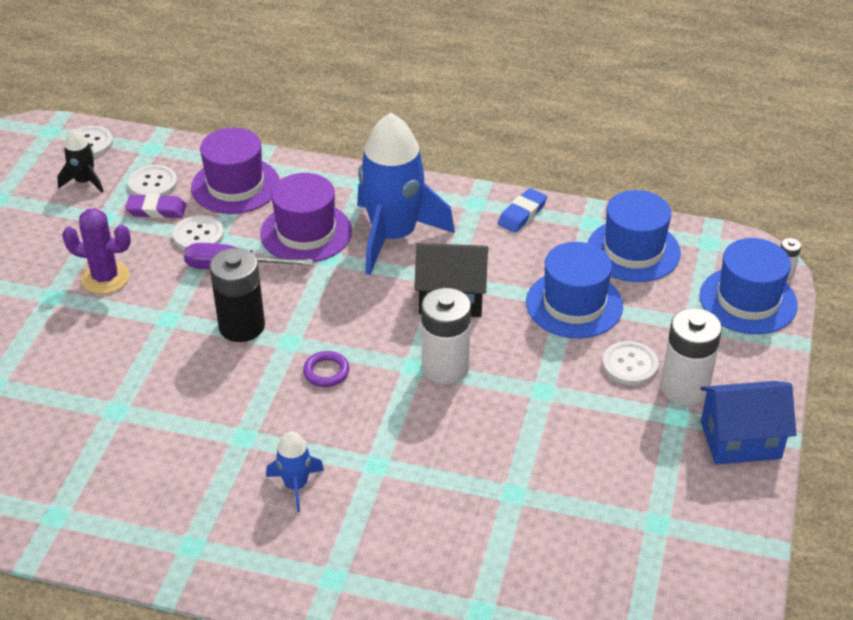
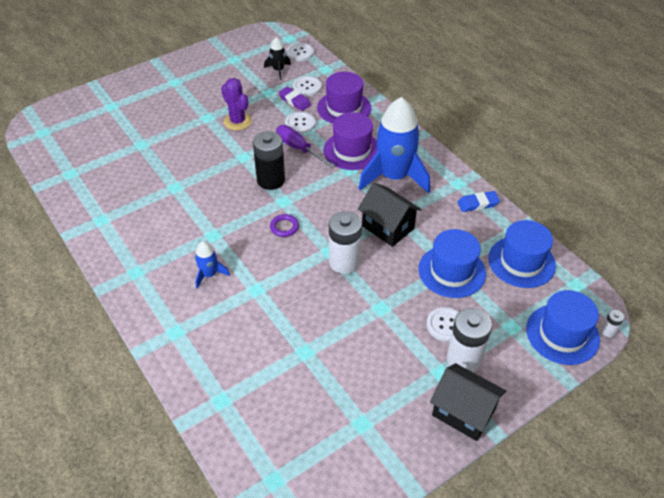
camera: 40 degrees right, 5 degrees up
(740, 440) = (463, 412): blue house -> black house

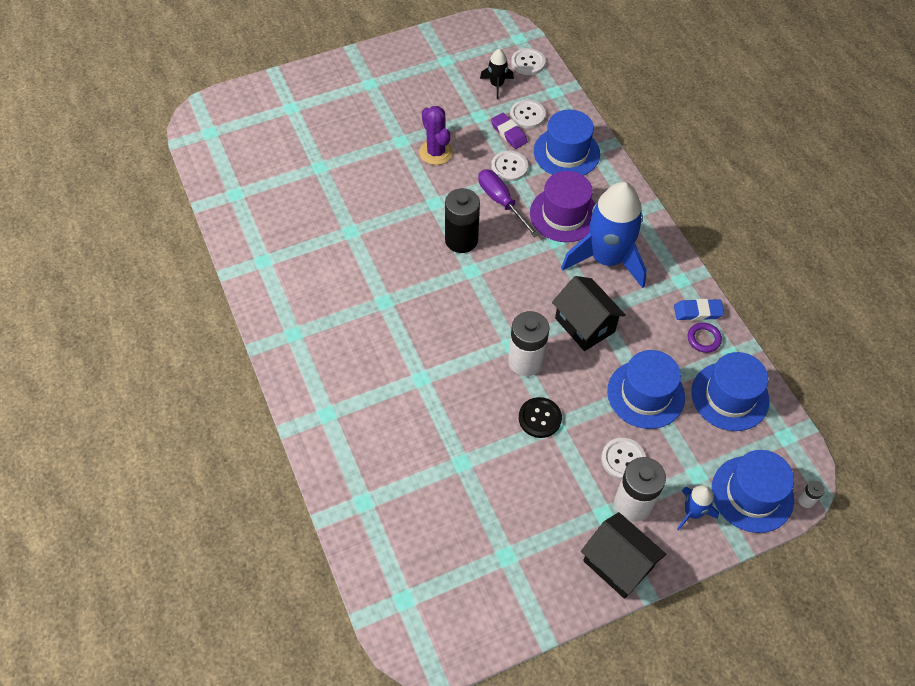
camera: 10 degrees right, 10 degrees up
(209, 274) = (373, 351): blue rocket -> blue rocket (692, 512)
(284, 227) = (466, 305): purple ring -> purple ring (703, 339)
(344, 108) = (566, 152): purple hat -> blue hat
(366, 304) = (540, 418): none -> black button

